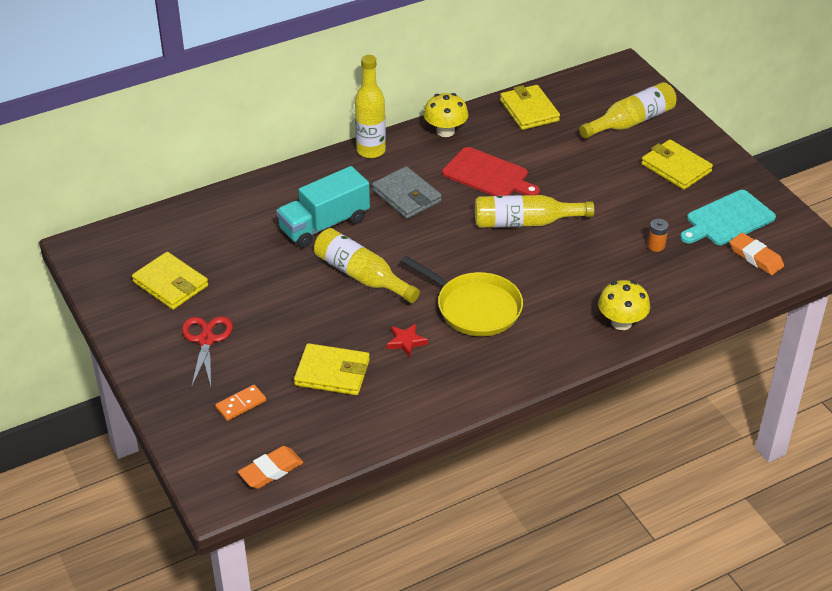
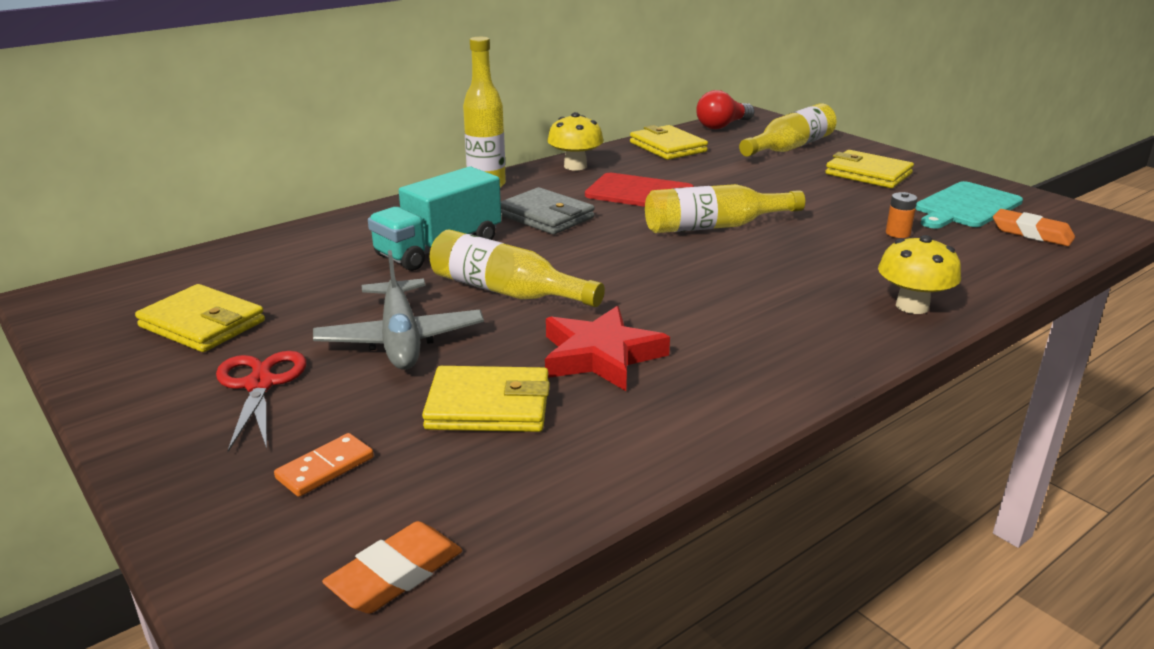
camera: 10 degrees left, 15 degrees down
(289, 312) = (401, 339): none -> grey plane
(406, 342) = (600, 356): red star -> red star, size x1.90
(475, 308) = (690, 309): yellow pan -> none
(588, 81) = (722, 126): none -> red light bulb

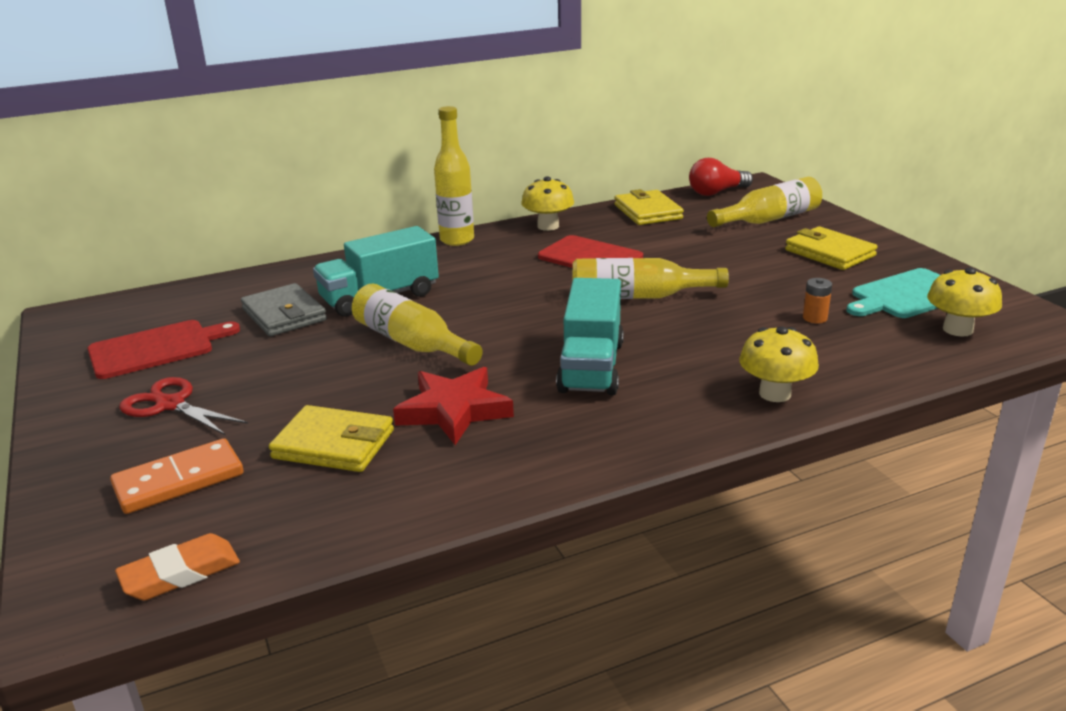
camera: 15 degrees right, 0 degrees up
(202, 324) = (156, 348): yellow wallet -> red cutting board
(260, 384) = (170, 405): red scissors -> red scissors turned 60 degrees counterclockwise
(325, 468) = (179, 480): orange domino -> orange domino, size x1.60
(401, 339) = (299, 378): grey plane -> none
(546, 216) = (490, 274): grey wallet -> grey wallet (284, 315)
(715, 297) = (591, 366): none -> turquoise truck
(1031, 233) = (957, 329): orange eraser -> yellow mushroom

